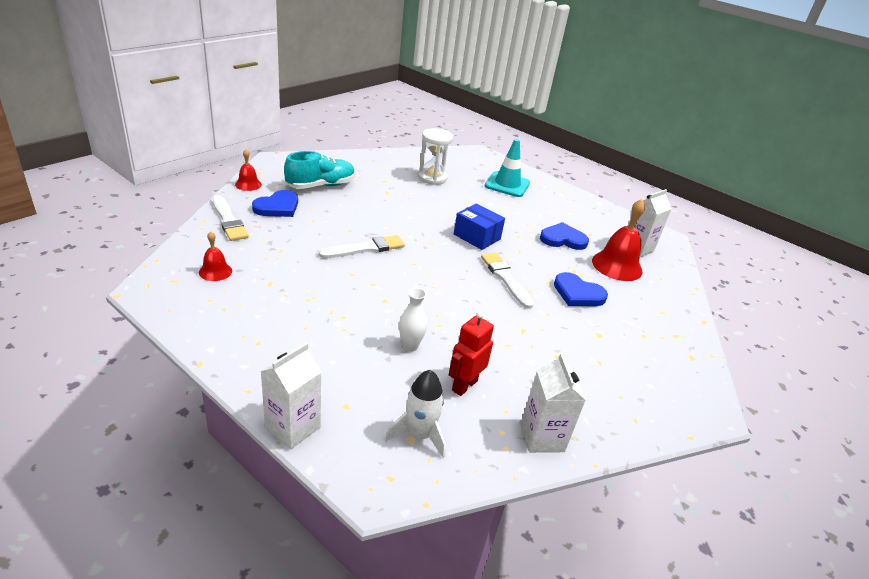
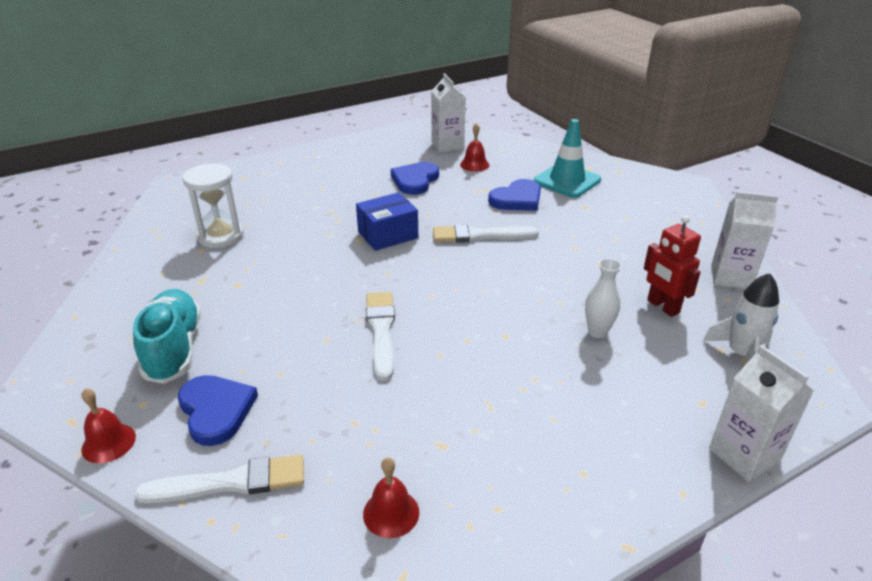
camera: 65 degrees left, 0 degrees up
(507, 184) = (276, 184): turquoise traffic cone -> turquoise traffic cone (567, 181)
(617, 266) = (474, 164): red bell -> red bell, size x0.54

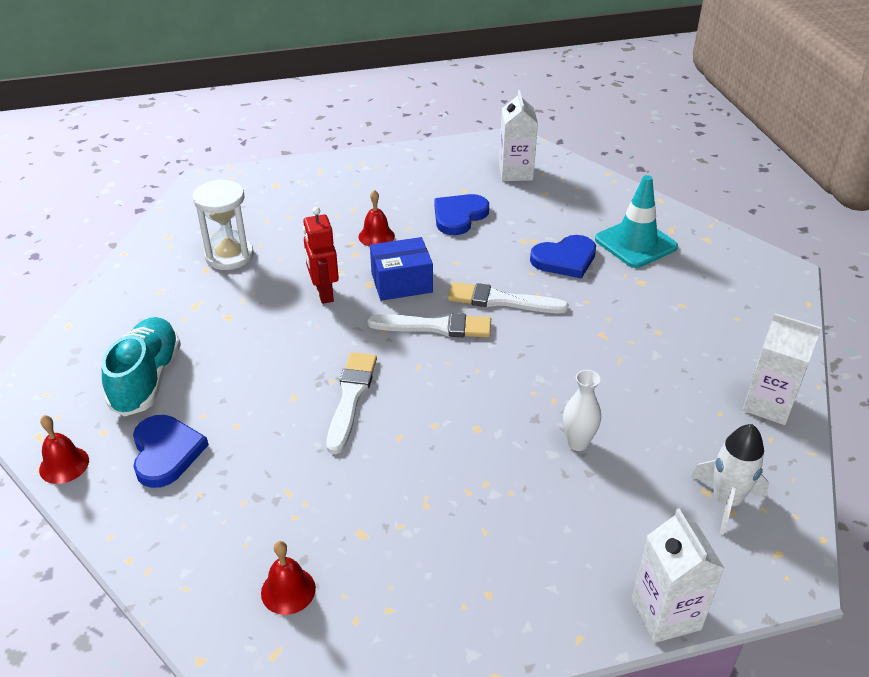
camera: 15 degrees right, 5 degrees up
(231, 482) = (157, 527): white brush -> white brush (436, 327)
(474, 164) = (536, 204): red bell -> red bell (376, 236)
(662, 307) = (667, 427): red robot -> red robot (324, 293)

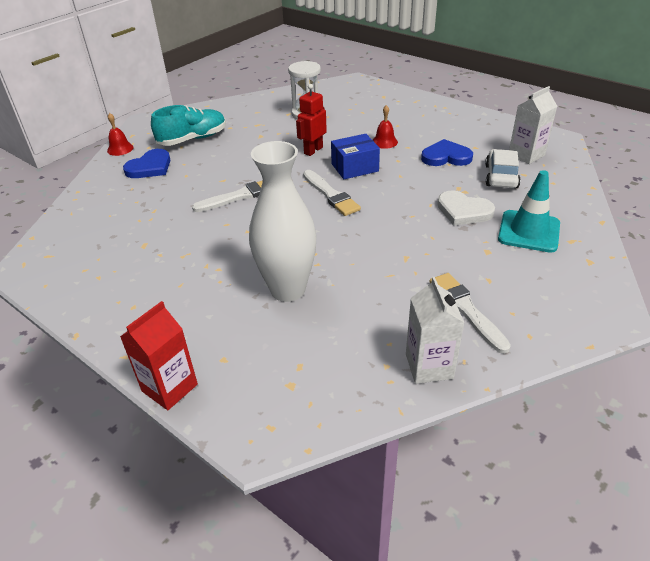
camera: 55 degrees right, 0 degrees up
(288, 590) = (89, 241): red bell -> none
(401, 283) = (355, 167): blue box -> blue box turned 60 degrees counterclockwise
(501, 301) = (386, 206): white brush -> white brush (466, 309)
(533, 206) = (501, 176): none -> white car
(565, 259) = (463, 211): blue heart -> white heart
(577, 443) = (288, 289): white vase -> white vase, size x2.21
(666, 614) = (169, 388): white carton -> red carton
(726, 501) = (299, 380): white rocket -> none

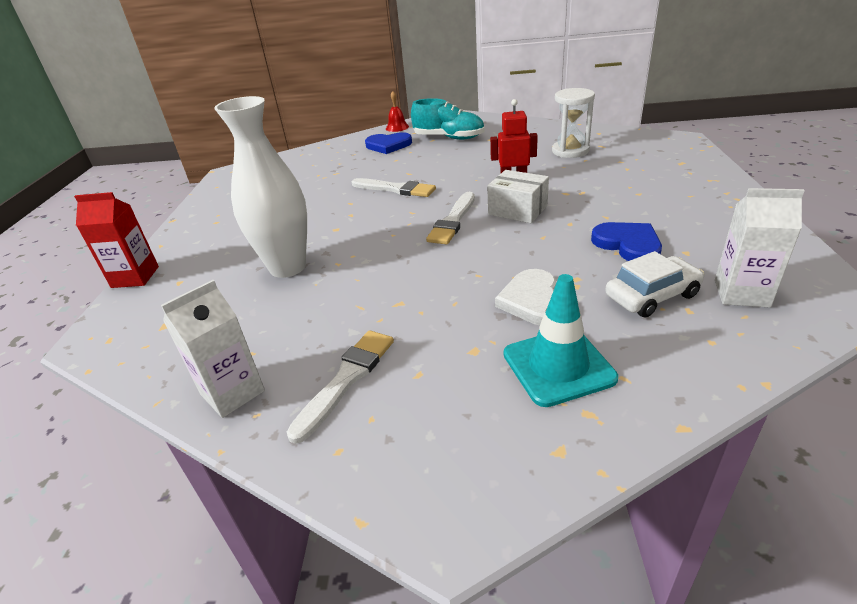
camera: 55 degrees right, 5 degrees down
(355, 167) = (517, 210): blue box -> white box
(384, 142) = (592, 202): red bell -> none

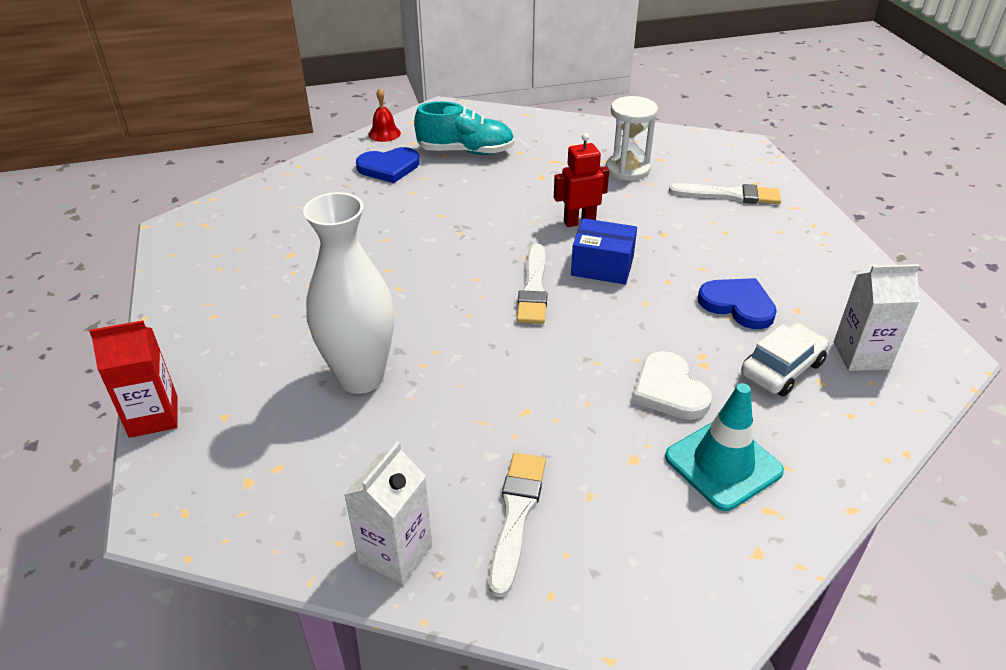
camera: 20 degrees left, 5 degrees up
(396, 189) = (437, 243): white brush -> white brush (730, 195)
(517, 210) = (602, 266): white box -> blue box

